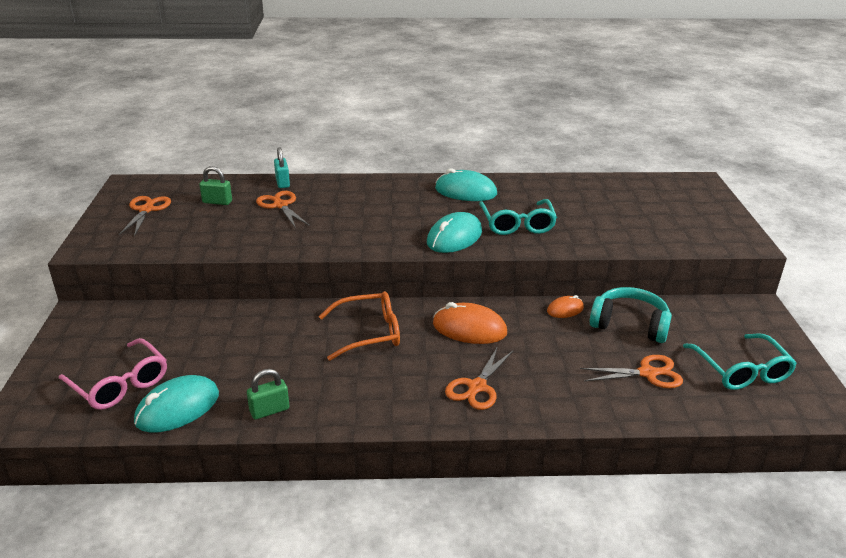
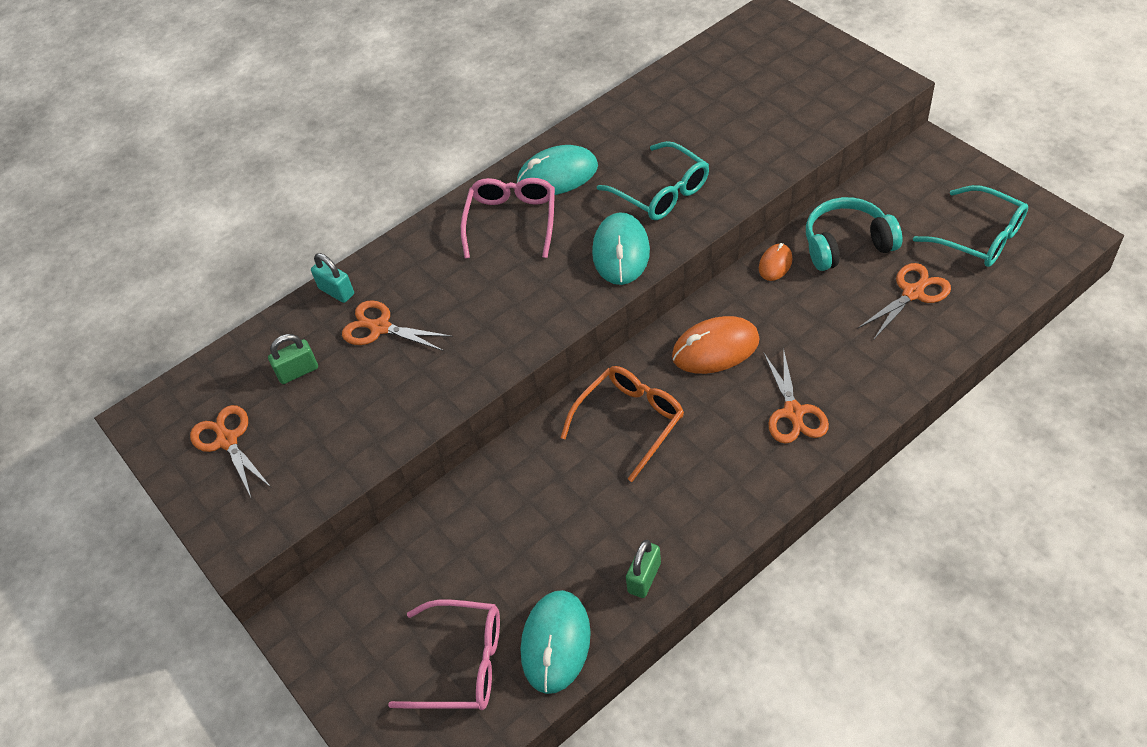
camera: 30 degrees left, 20 degrees up
(412, 198) = (512, 222): none -> pink glasses

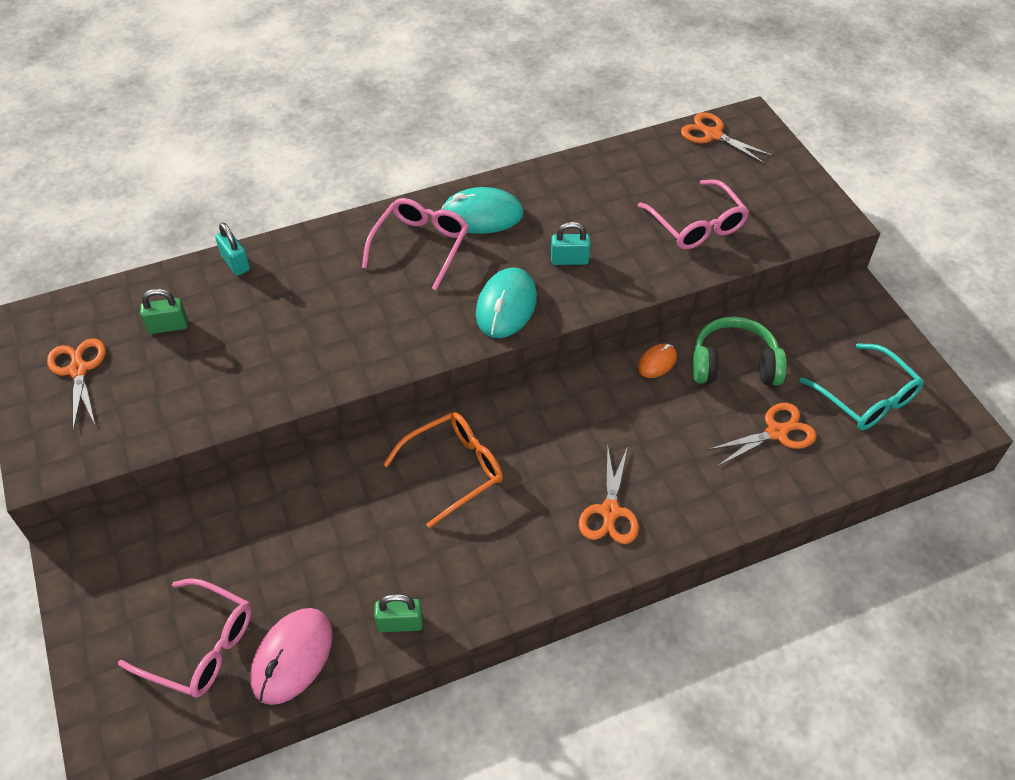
camera: 10 degrees right, 0 degrees up
(380, 328) = (258, 309): orange scissors -> orange scissors (713, 135)
(555, 643) = (292, 657): turquoise mouse -> pink mouse
(644, 577) = (400, 623): green padlock -> green padlock turned 45 degrees clockwise
(661, 192) = (569, 260): turquoise glasses -> turquoise padlock
(715, 348) = (564, 426): orange mouse -> none
(764, 124) = (696, 224): none -> pink glasses
(847, 244) = (734, 365): turquoise headphones -> green headphones

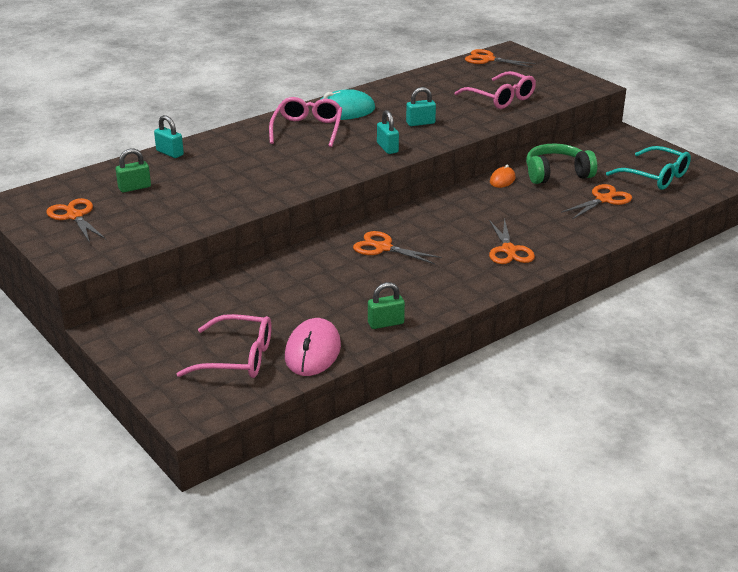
camera: 15 degrees left, 20 degrees down
(453, 470) = (383, 248): orange glasses -> orange scissors
(506, 306) = (387, 148): turquoise mouse -> turquoise padlock

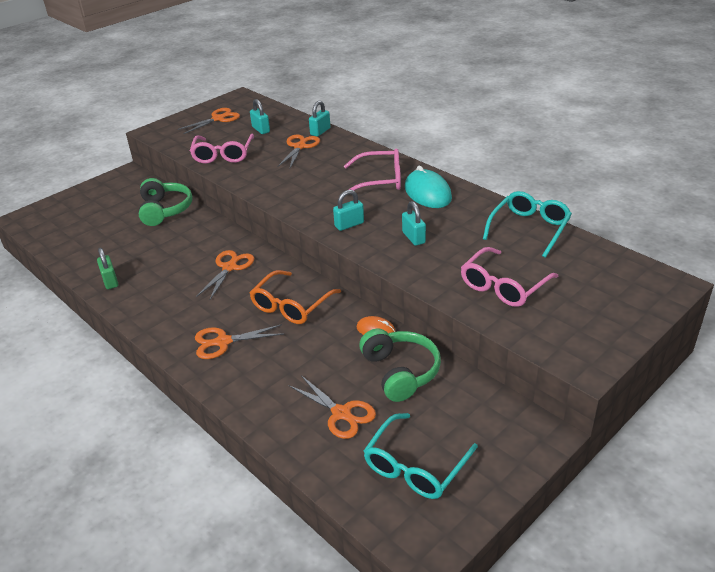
camera: 85 degrees right, 5 degrees up
(134, 187) = (261, 129): green padlock -> turquoise padlock
(235, 294) = (164, 210): none -> green headphones
(236, 358) = (82, 223): pink glasses -> pink glasses (223, 154)
(312, 351) = (81, 252): pink mouse -> none
(422, 81) = (529, 229): none -> turquoise glasses
(458, 215) = (291, 305): none -> orange glasses
(488, 59) = (625, 269): orange scissors -> orange scissors (300, 147)

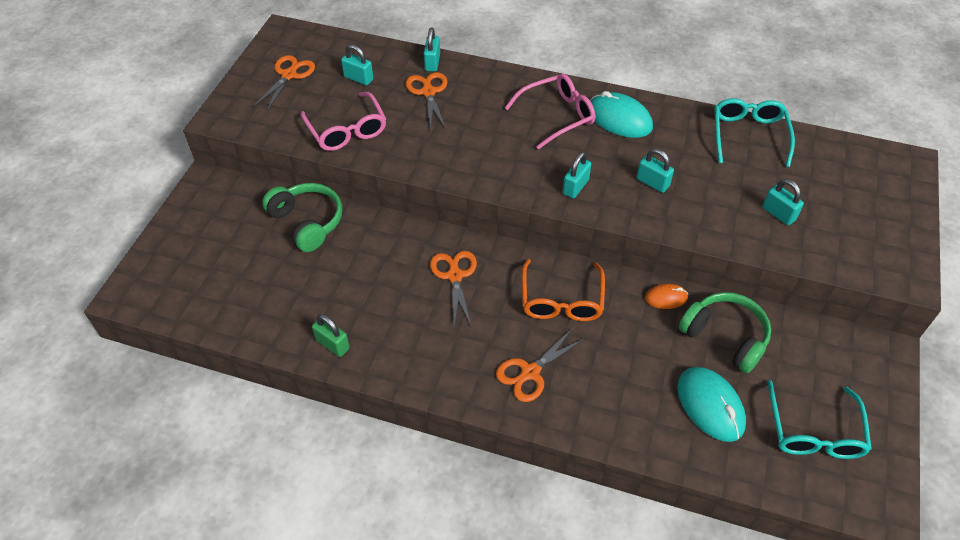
camera: 30 degrees left, 15 degrees up
(341, 413) = (710, 405): orange scissors -> turquoise mouse
(504, 286) = (778, 214): pink glasses -> turquoise padlock

